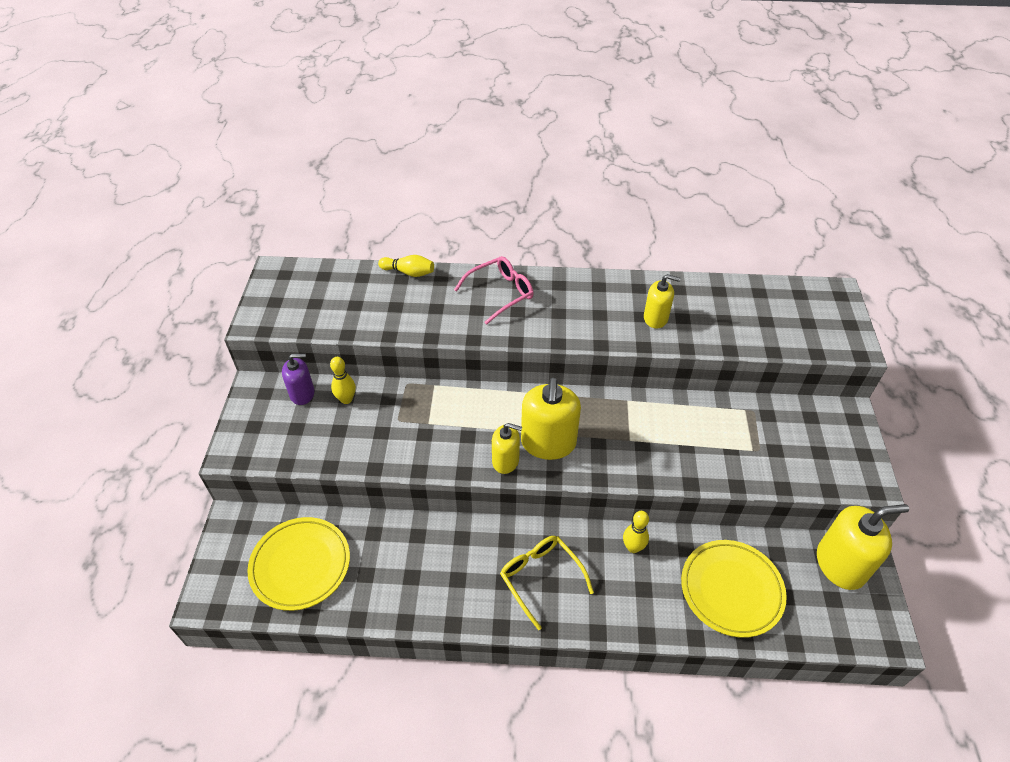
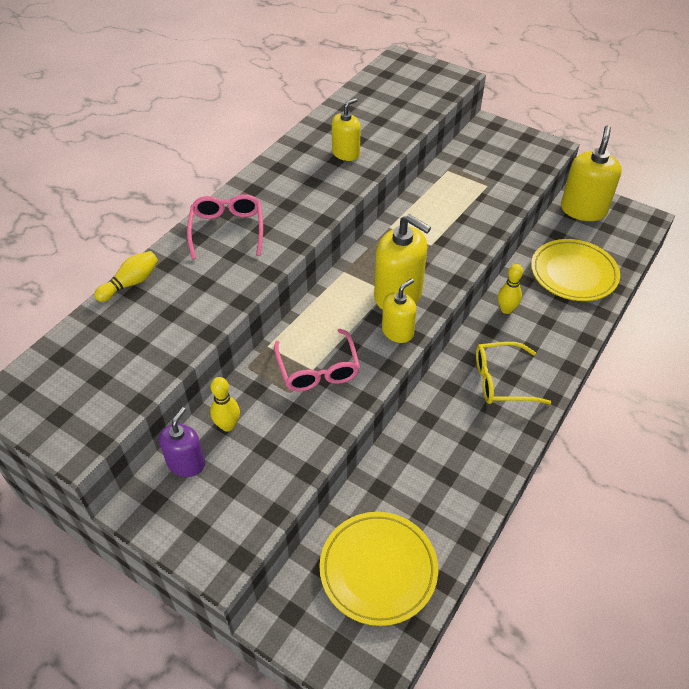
camera: 60 degrees left, 0 degrees up
(431, 426) = (318, 369): none -> pink glasses

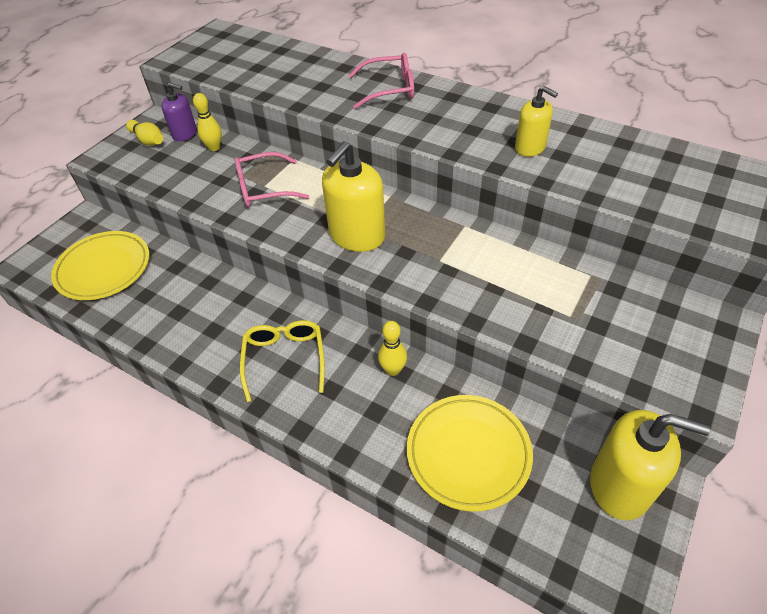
camera: 90 degrees right, 0 degrees up
(131, 283) = (322, 55): yellow bowling pin -> yellow bowling pin (148, 140)
(397, 332) = (305, 237): yellow soap dispenser -> none

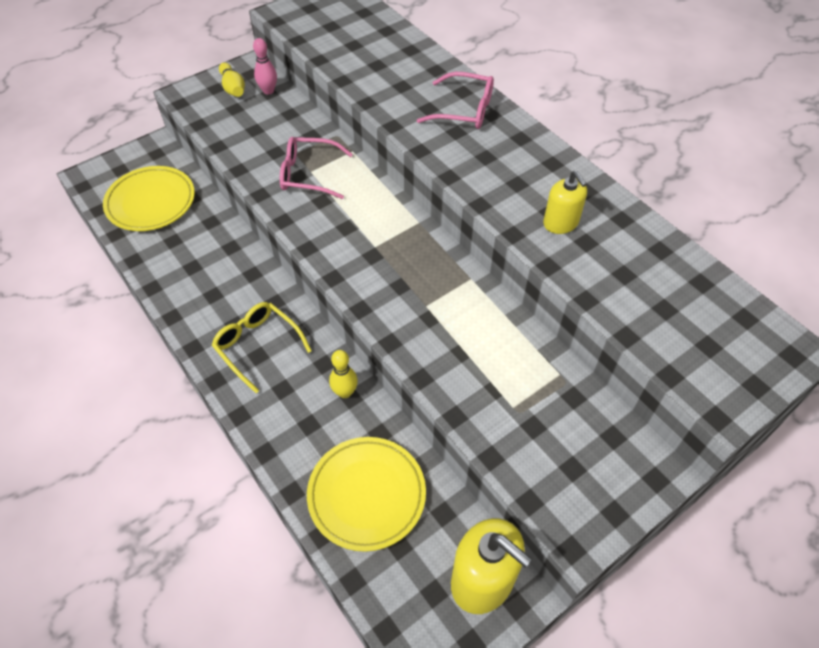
camera: 20 degrees right, 5 degrees up
(185, 134) = (268, 91): purple soap dispenser -> pink bowling pin
(214, 148) = (287, 115): yellow bowling pin -> none
(284, 360) = (258, 346): yellow glasses -> yellow glasses turned 60 degrees counterclockwise
(357, 236) = (365, 253): yellow soap dispenser -> none

